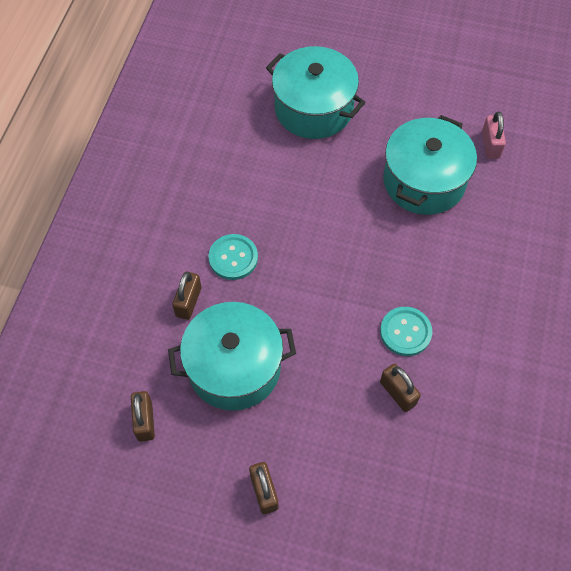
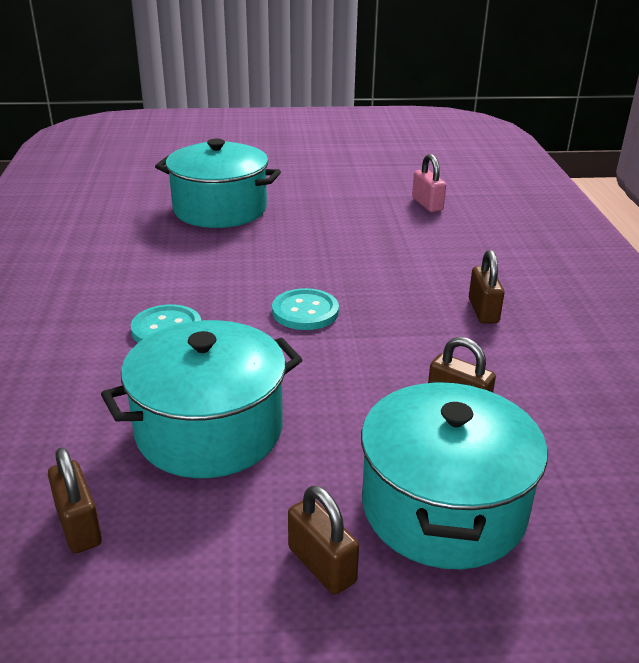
camera: 20 degrees left, 30 degrees down
(188, 302) = (115, 379): brown padlock -> brown padlock (483, 311)
(405, 332) = (430, 348): turquoise button -> turquoise button (305, 311)
(424, 181) = (373, 236): turquoise pot -> turquoise pot (443, 507)

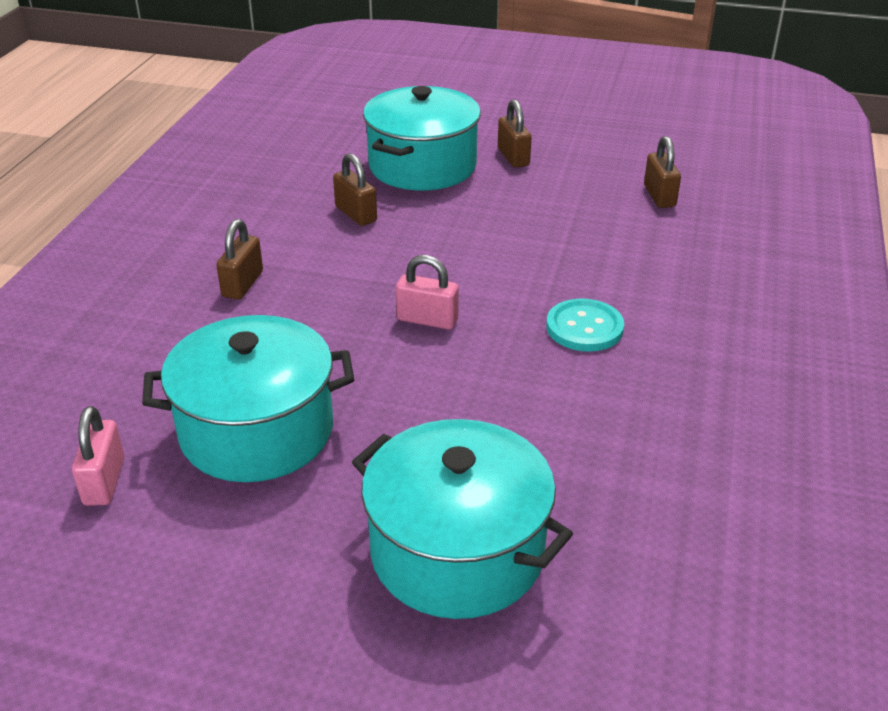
camera: 160 degrees left, 5 degrees up
(209, 430) = (561, 232): turquoise pot -> turquoise pot (257, 431)
(305, 311) = (427, 320): turquoise button -> pink padlock

